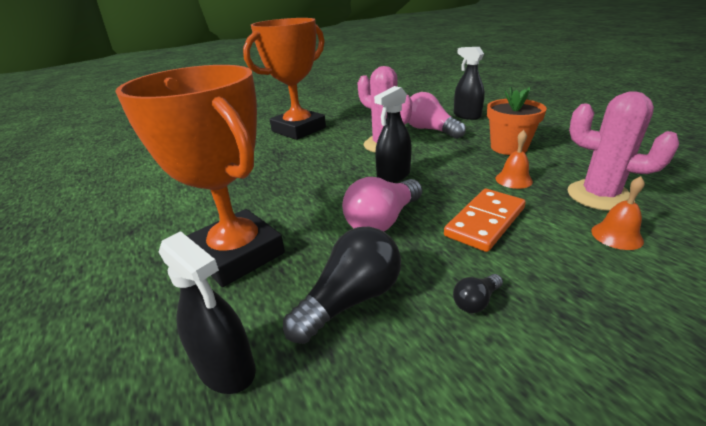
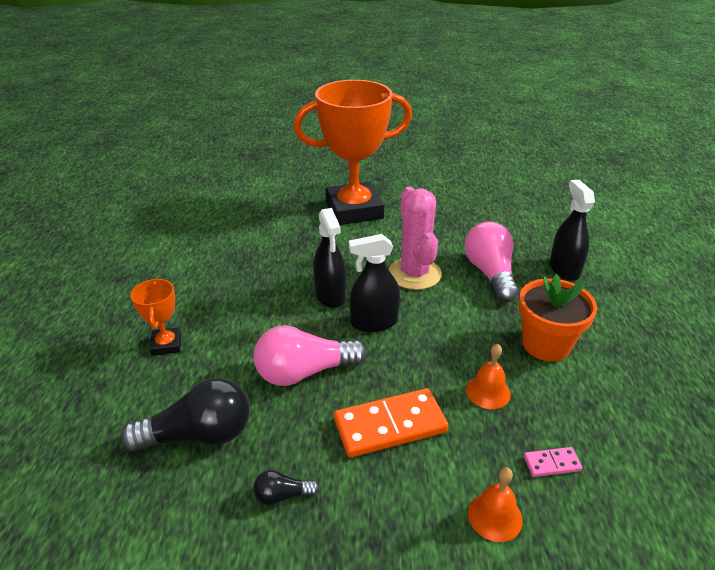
camera: 30 degrees right, 5 degrees up
(226, 368) = (79, 439): black spray bottle -> black spray bottle (330, 295)
(238, 254) = (166, 344): orange trophy -> orange trophy, size x0.43
(599, 196) = (551, 463): pink cactus -> pink domino

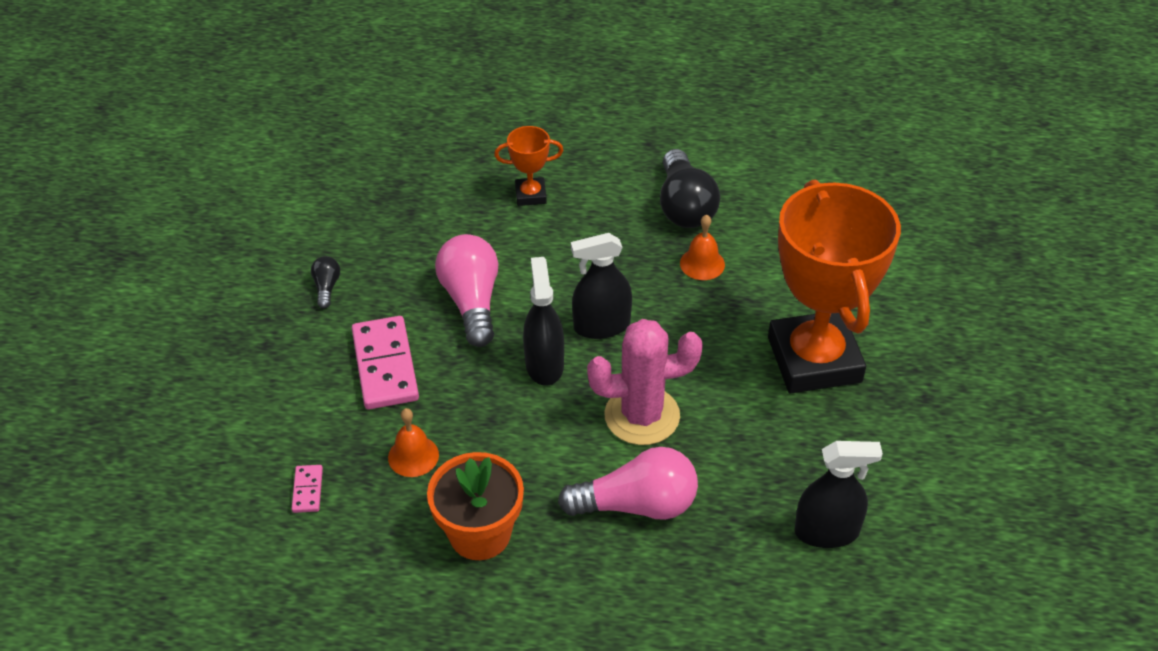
camera: 95 degrees right, 10 degrees up
(199, 435) = (404, 230): black light bulb -> black light bulb (684, 206)
(390, 426) = (385, 366): orange domino -> pink domino
(495, 516) = (265, 431): orange bell -> orange bell (702, 263)
(564, 269) = (642, 605): black spray bottle -> black spray bottle (826, 531)

